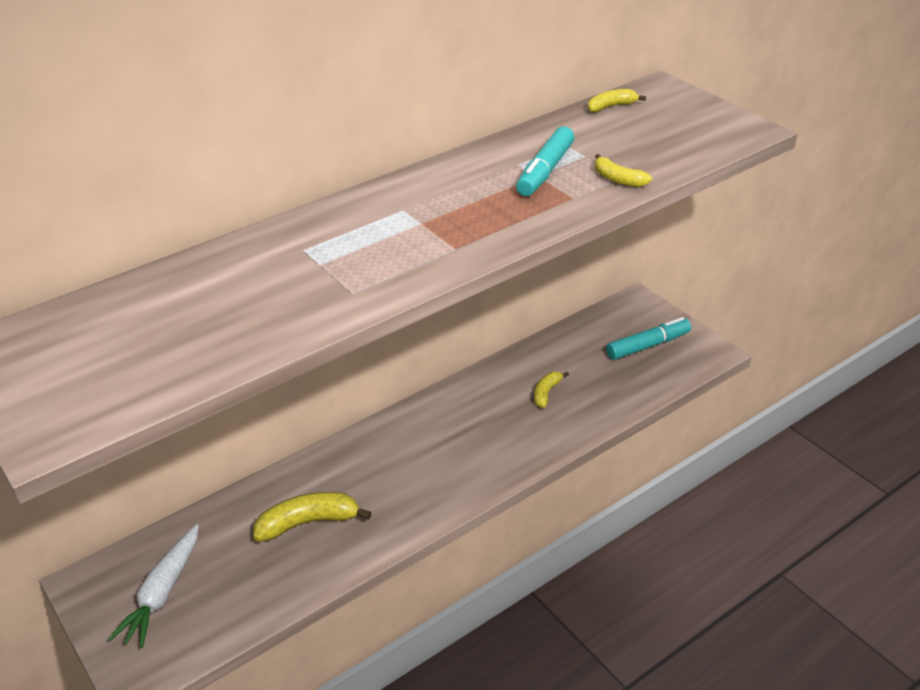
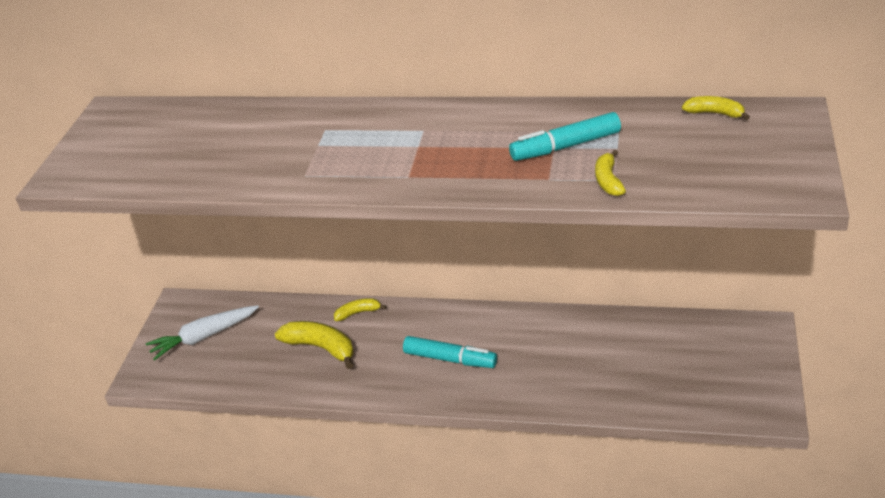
camera: 50 degrees right, 0 degrees up
(546, 393) = (585, 359): yellow banana -> yellow banana (358, 313)
(648, 345) = (722, 372): turquoise marker -> turquoise marker (450, 359)

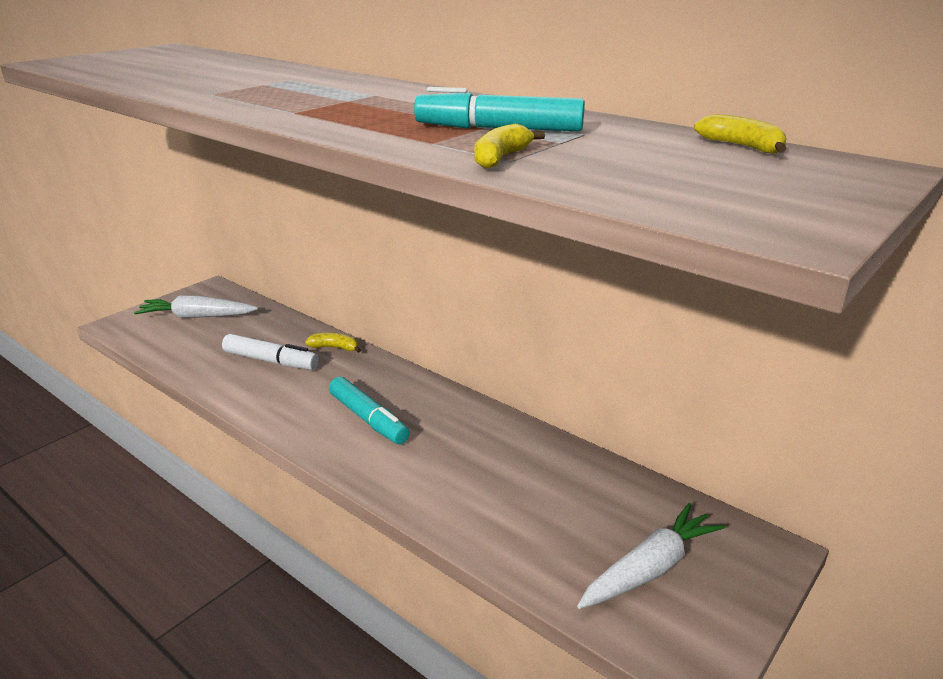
camera: 25 degrees right, 10 degrees down
(321, 347) = (271, 361): yellow banana -> white marker
(712, 372) = (650, 568): none -> white carrot

